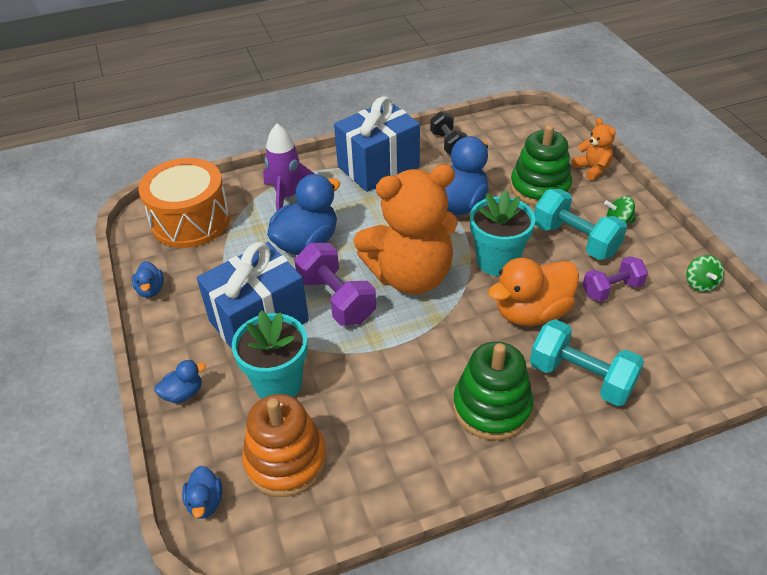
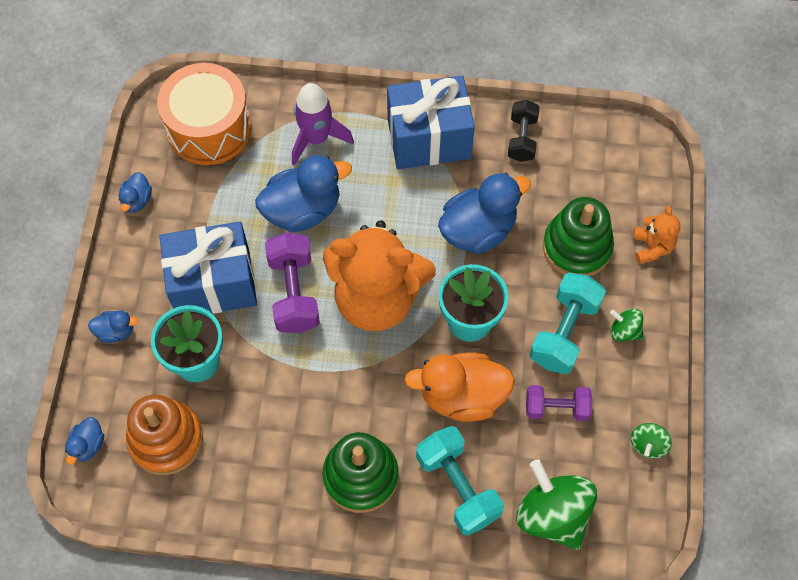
camera: 25 degrees right, 20 degrees up
(575, 240) = (564, 332): turquoise dumbbell -> turquoise dumbbell turned 45 degrees clockwise
(673, 362) = (552, 514): none -> green spinning top

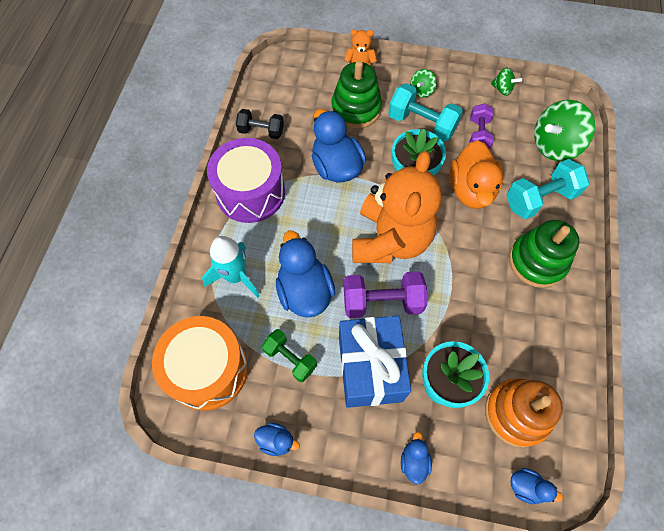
camera: 85 degrees left, 0 degrees up
(223, 204) = (290, 359): none -> green dumbbell
(316, 138) = (235, 276): purple rocket -> turquoise rocket
(429, 139) = (250, 192): blue gift -> purple drum

